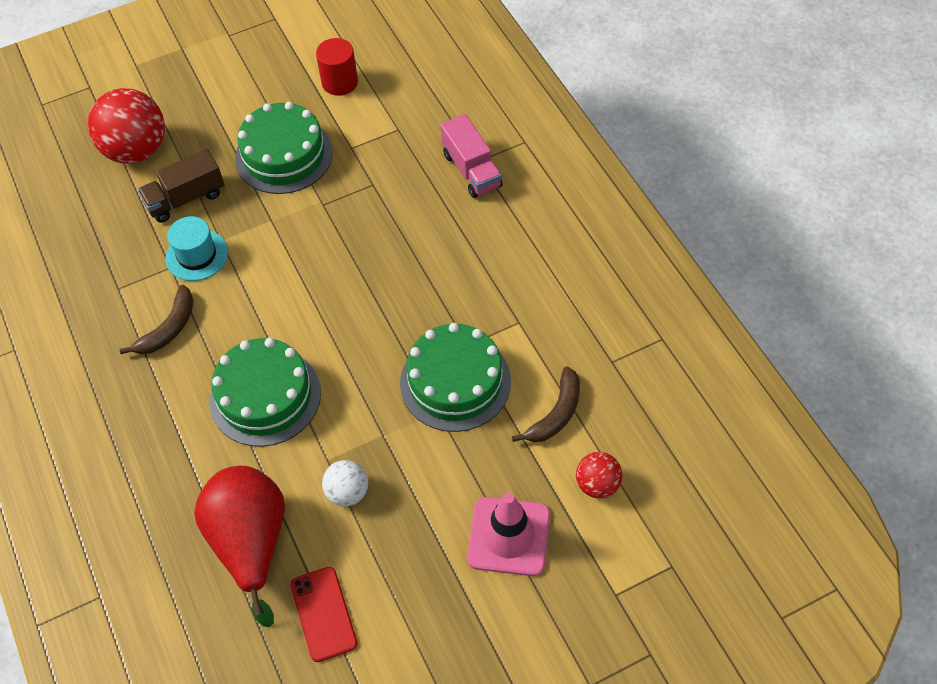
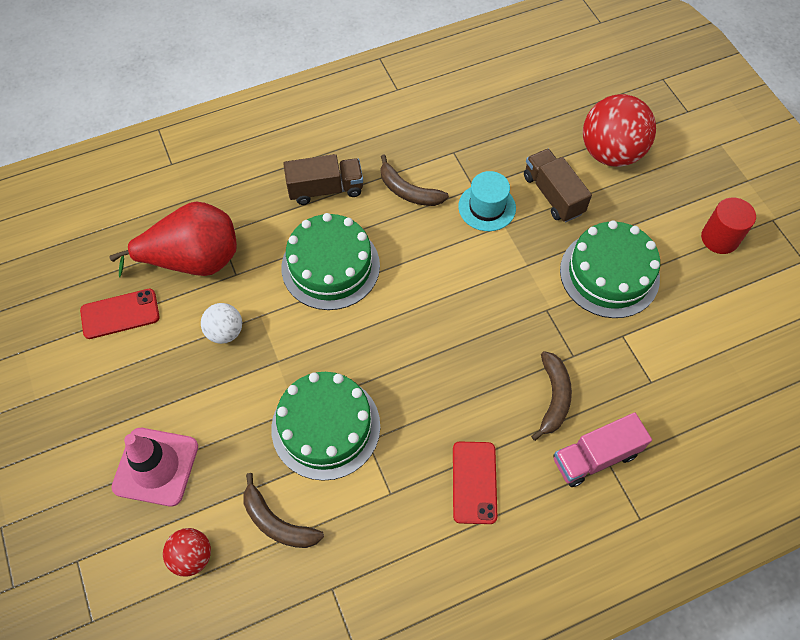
camera: 90 degrees right, 5 degrees up
(158, 412) = (325, 189): none -> brown truck
(340, 82) = (715, 324): red cylinder -> red cylinder (719, 238)
(416, 199) = (553, 398): none -> brown banana
(502, 257) = (474, 482): none -> red phone

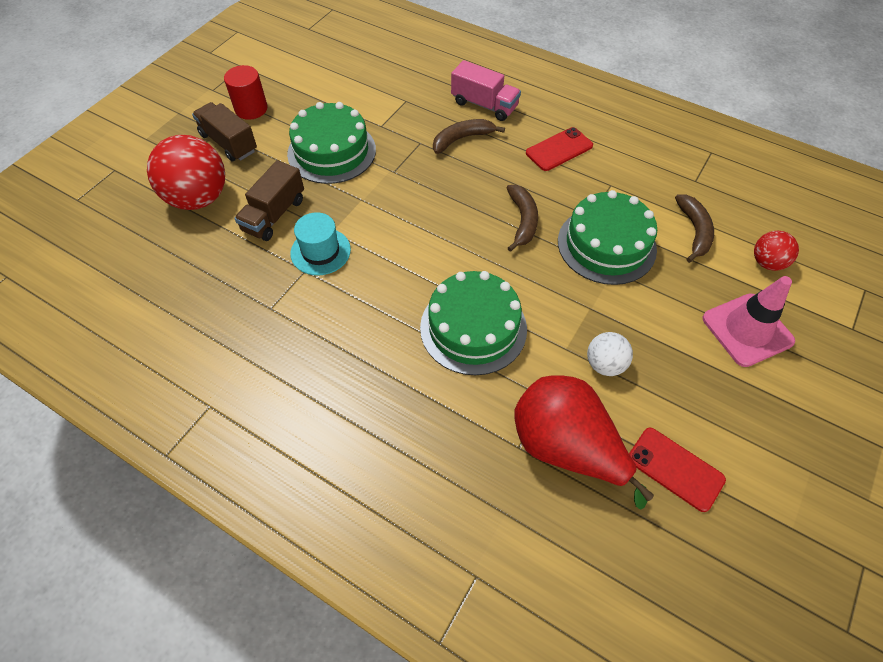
camera: 125 degrees left, 5 degrees down
(325, 189) = (392, 387): brown truck -> brown truck (229, 143)
(408, 191) = (344, 317): brown banana -> brown banana (522, 221)

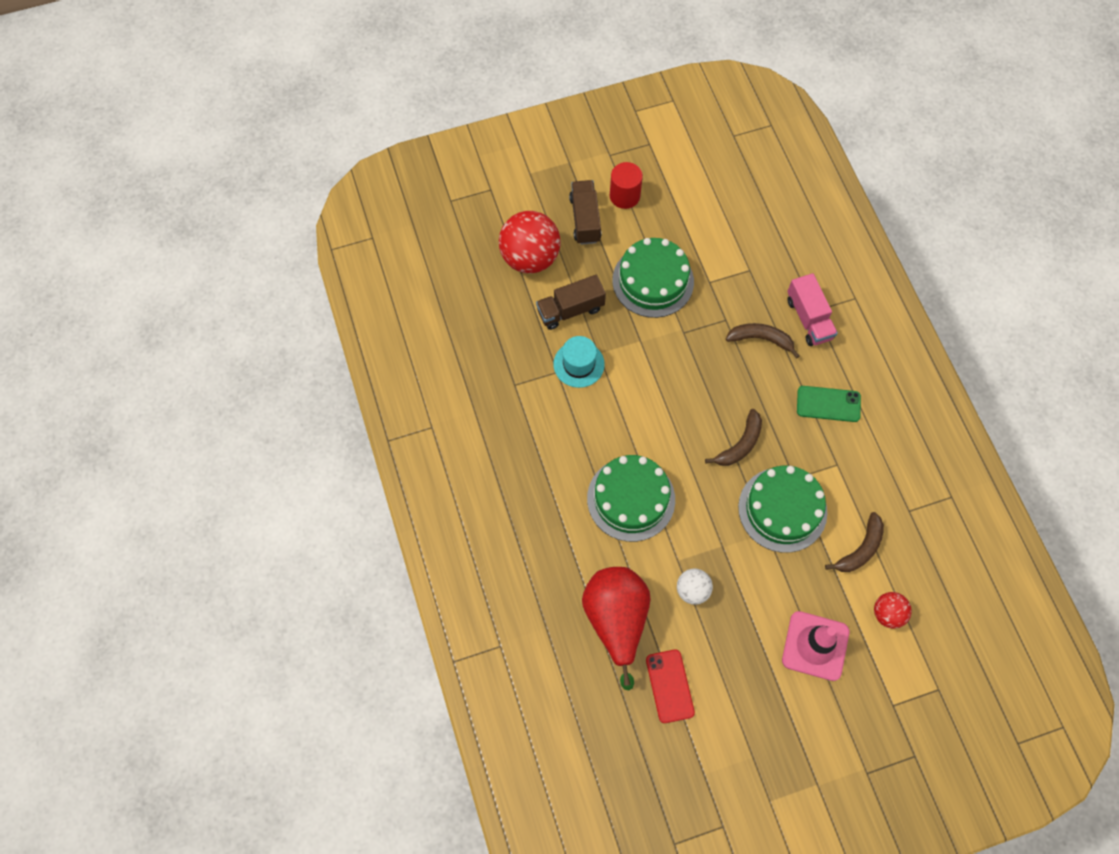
camera: 40 degrees right, 10 degrees up
(559, 149) = (828, 404): red phone -> green phone

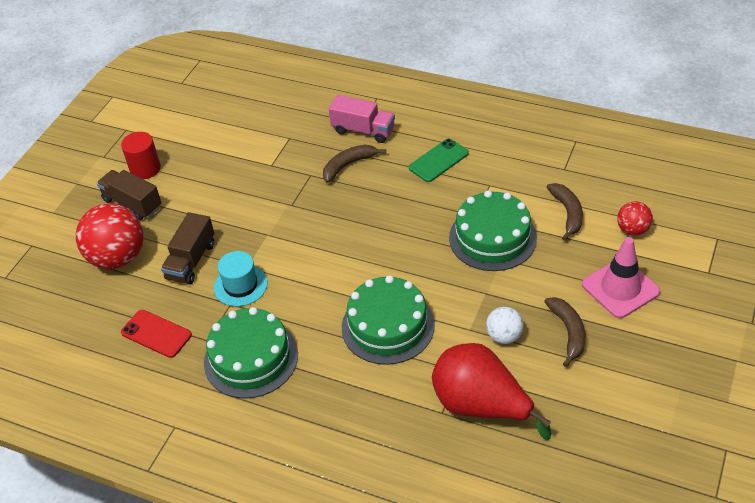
camera: 45 degrees left, 20 degrees down
(653, 281) = (230, 196): green cake -> green cake (251, 358)
(670, 686) = (571, 406): red phone -> red phone (156, 334)
(740, 444) = (416, 229): brown banana -> brown banana (568, 332)

